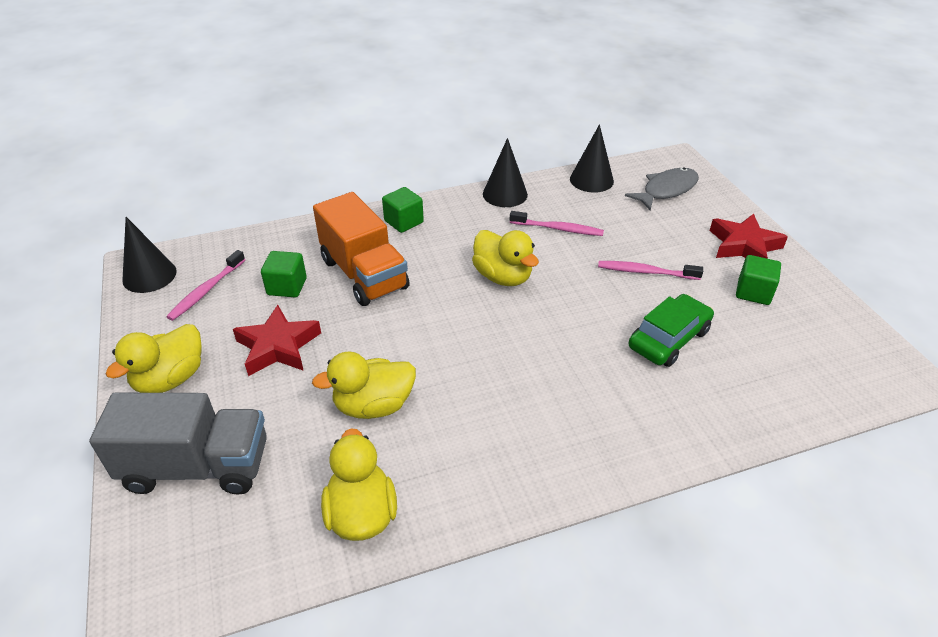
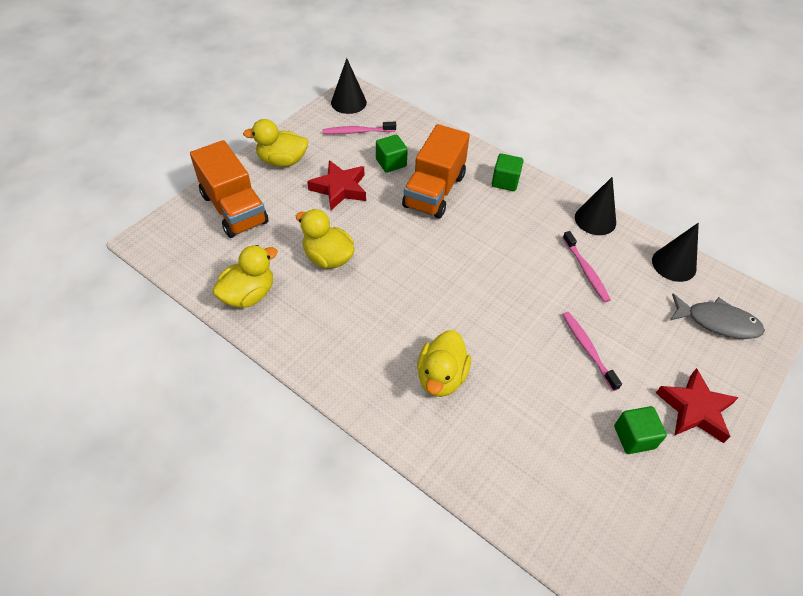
camera: 55 degrees right, 10 degrees up
(197, 466) = (234, 209): grey truck -> orange truck
(503, 277) = (499, 263): yellow duck -> yellow duck (441, 377)
(669, 339) = (521, 394): green car -> none

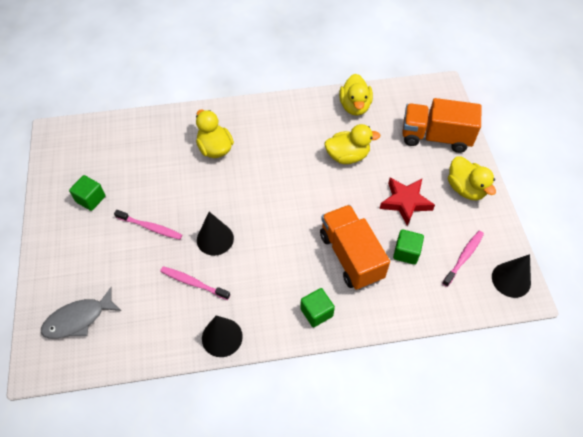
camera: 135 degrees right, 5 degrees up
(282, 161) = (465, 189): yellow duck -> yellow duck turned 105 degrees clockwise
(674, 264) = (136, 346): black cone -> black cone (215, 239)
(695, 409) = (64, 242): red star -> none

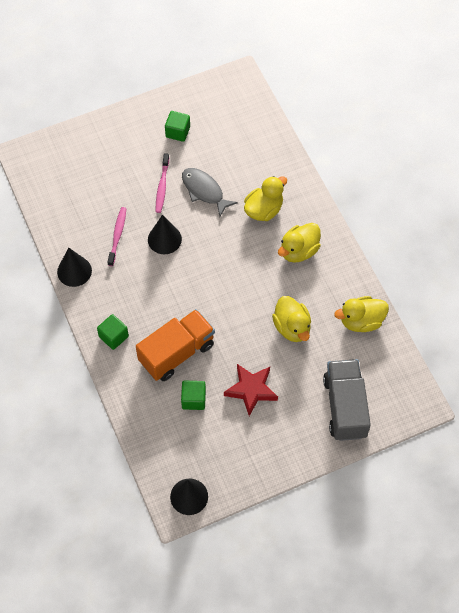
camera: 75 degrees right, 5 degrees up
(78, 319) = (65, 166): grey fish -> grey fish (204, 191)
(435, 137) = (345, 407): orange truck -> grey truck
(463, 257) = (202, 451): pink toothbrush -> none
(465, 189) = (285, 444): yellow duck -> yellow duck (299, 251)

